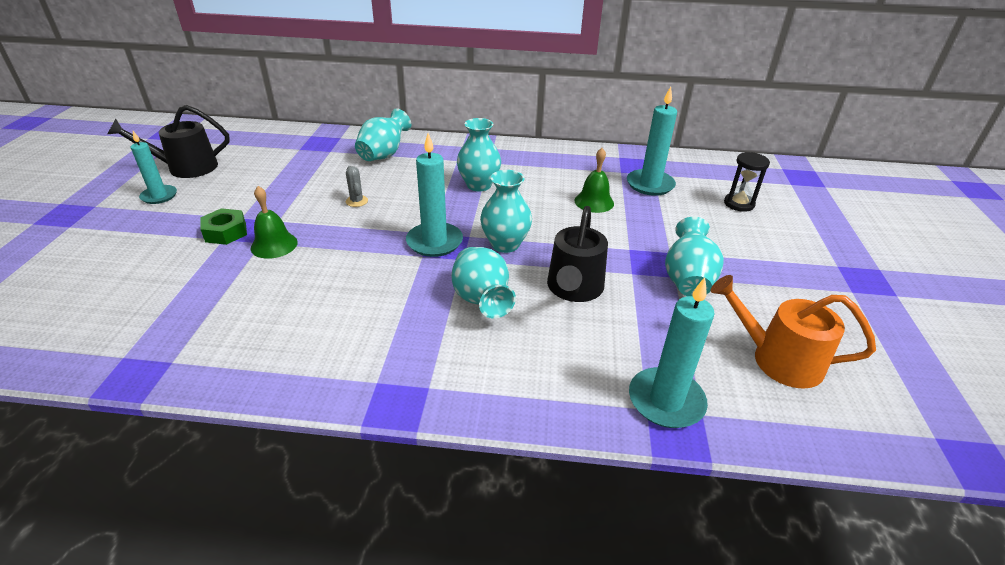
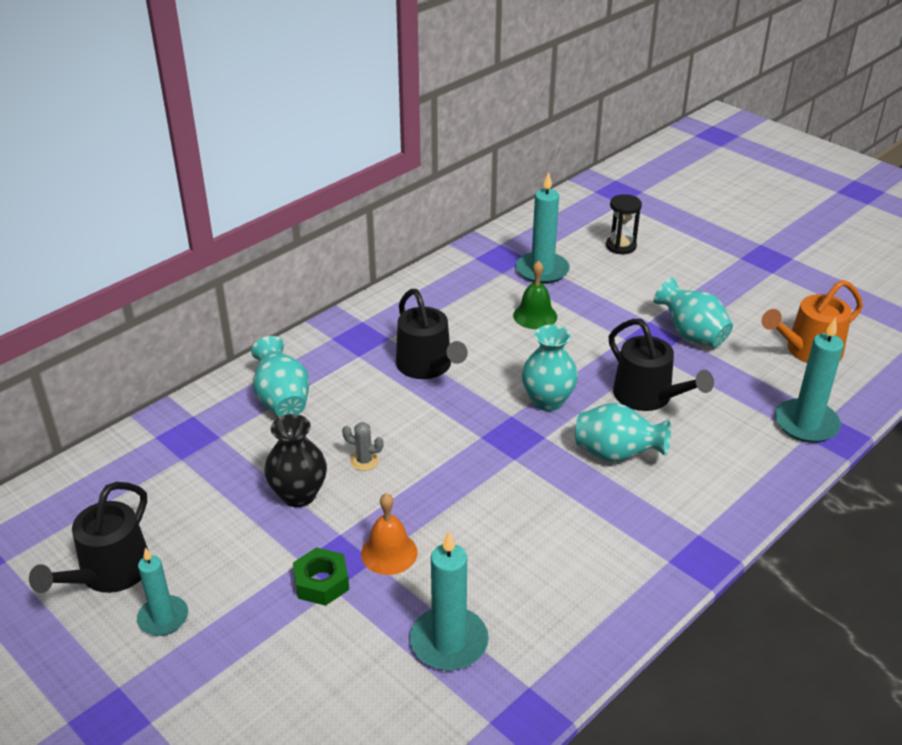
camera: 50 degrees left, 0 degrees up
(274, 245) = (389, 553): green bell -> orange bell
(302, 193) = (298, 495): none -> black vase
(434, 242) = (499, 441): turquoise candle -> turquoise candle (449, 642)
(479, 185) = (427, 366): turquoise vase -> black watering can

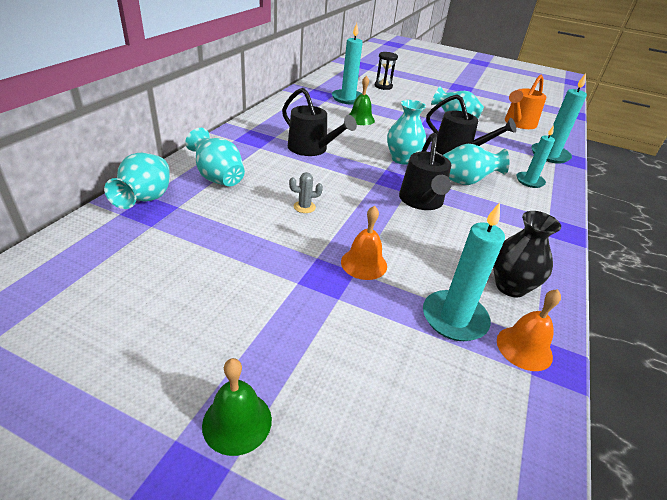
camera: 25 degrees left, 0 degrees up
(109, 573) = (118, 328): black watering can -> black watering can (422, 201)
(163, 618) = (194, 357): turquoise candle -> turquoise candle (530, 181)
(173, 686) = (237, 422): none -> green bell
(188, 421) = (145, 200): none -> turquoise vase
(298, 495) = (267, 236): black vase -> black vase (510, 286)
(321, 582) = (325, 295): green nut -> none
(504, 694) = (524, 348): none -> orange bell

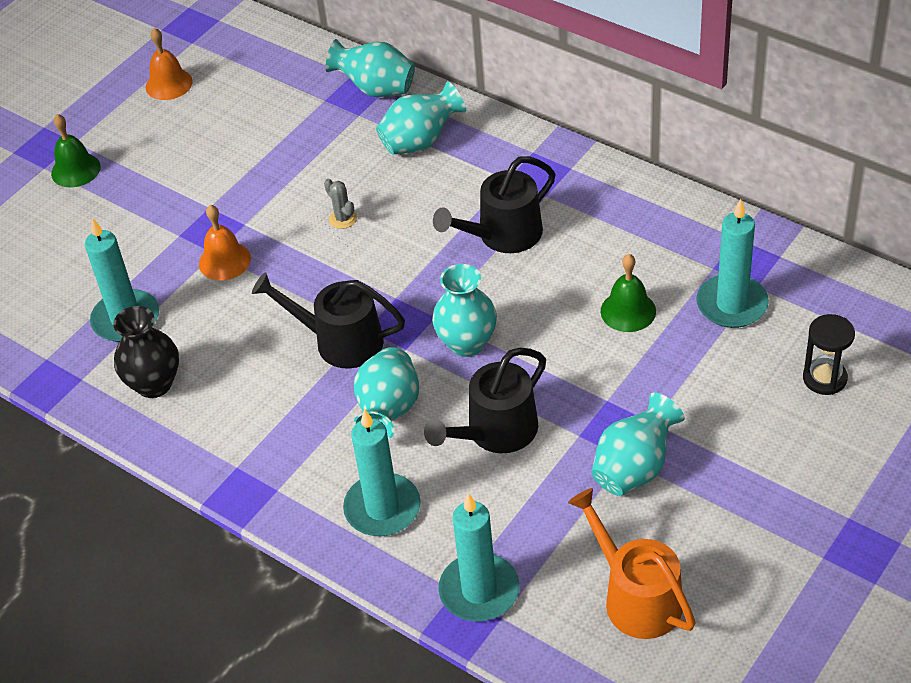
camera: 110 degrees right, 10 degrees up
(304, 207) = (343, 219): grey cactus -> grey cactus turned 45 degrees counterclockwise
(524, 348) = (73, 364): orange bell -> orange bell (169, 84)
(530, 181) = (382, 508): turquoise candle -> turquoise candle, size x1.52

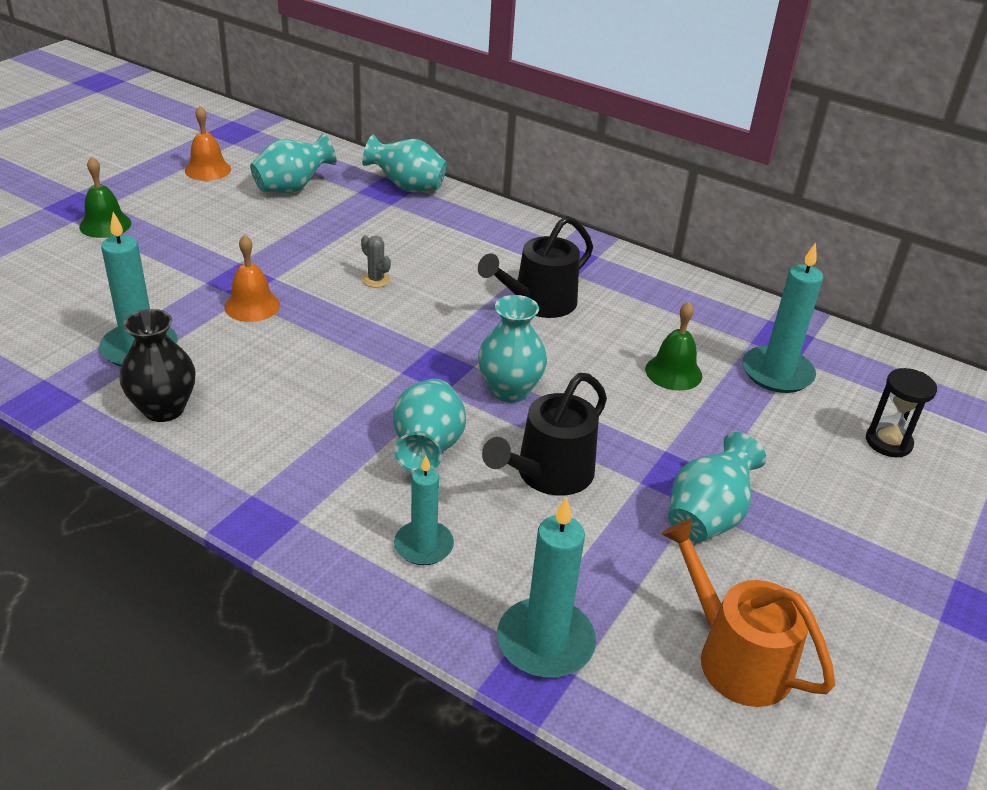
camera: 10 degrees left, 10 degrees down
(340, 341) = (373, 381): black watering can -> none
(382, 508) = (423, 545): turquoise candle -> turquoise candle, size x0.66
(420, 141) = (451, 227): turquoise vase -> turquoise vase (292, 188)

